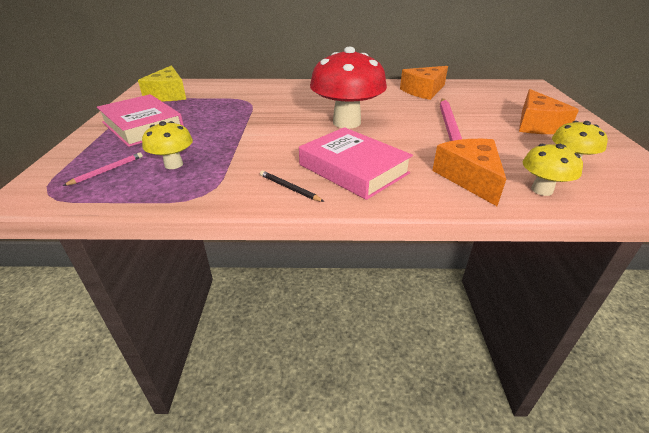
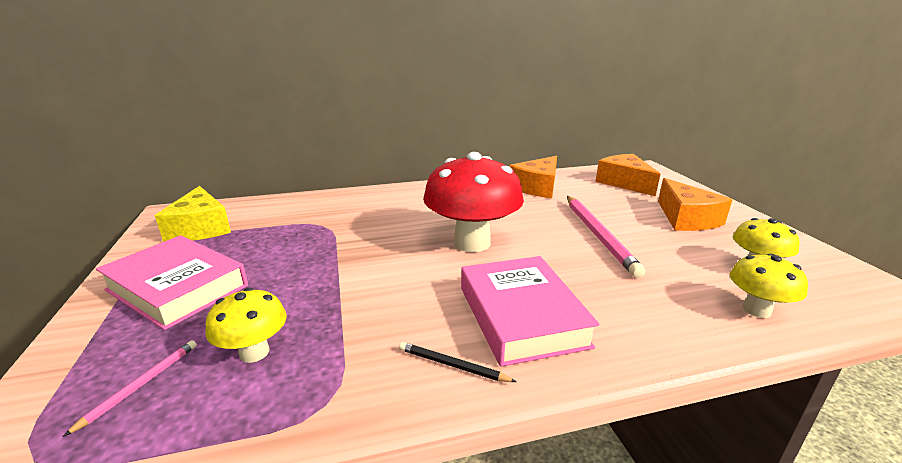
camera: 15 degrees left, 10 degrees down
(353, 169) = (521, 316): pink book -> pink book turned 45 degrees clockwise
(469, 178) = (668, 306): orange cheese -> orange cheese (624, 183)

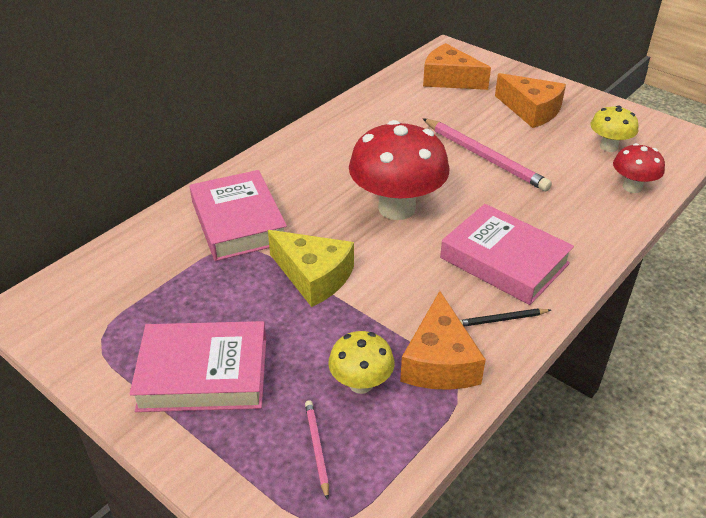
camera: 35 degrees left, 15 degrees up
(200, 228) = (105, 308): yellow cheese -> yellow cheese (314, 276)
(348, 213) = (238, 222): none -> pink book
(537, 187) = (379, 114): orange cheese -> orange cheese (439, 361)
(756, 310) = (632, 187): yellow mushroom -> red mushroom

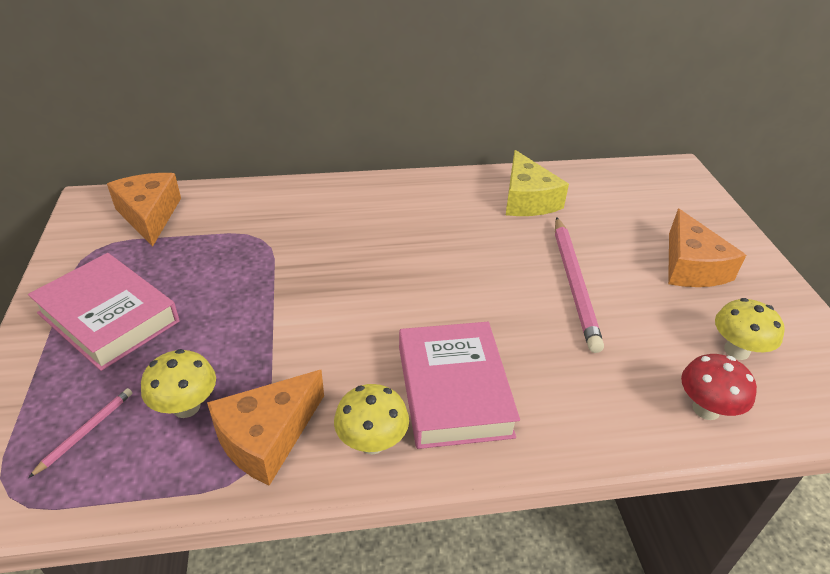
camera: 40 degrees right, 0 degrees up
(238, 222) = (291, 221): pink book -> none
(314, 276) = (280, 296): yellow cheese -> yellow cheese (527, 199)
(397, 208) = (425, 282): red mushroom -> none
(449, 79) = (640, 196): orange cheese -> orange cheese (149, 215)
(501, 319) = (372, 442): black pencil -> yellow mushroom

